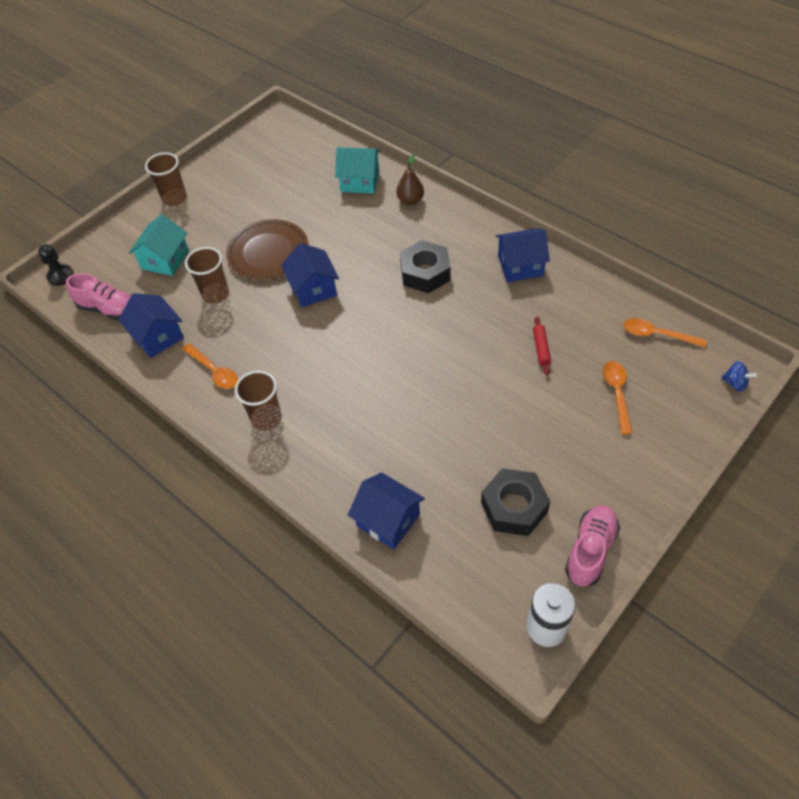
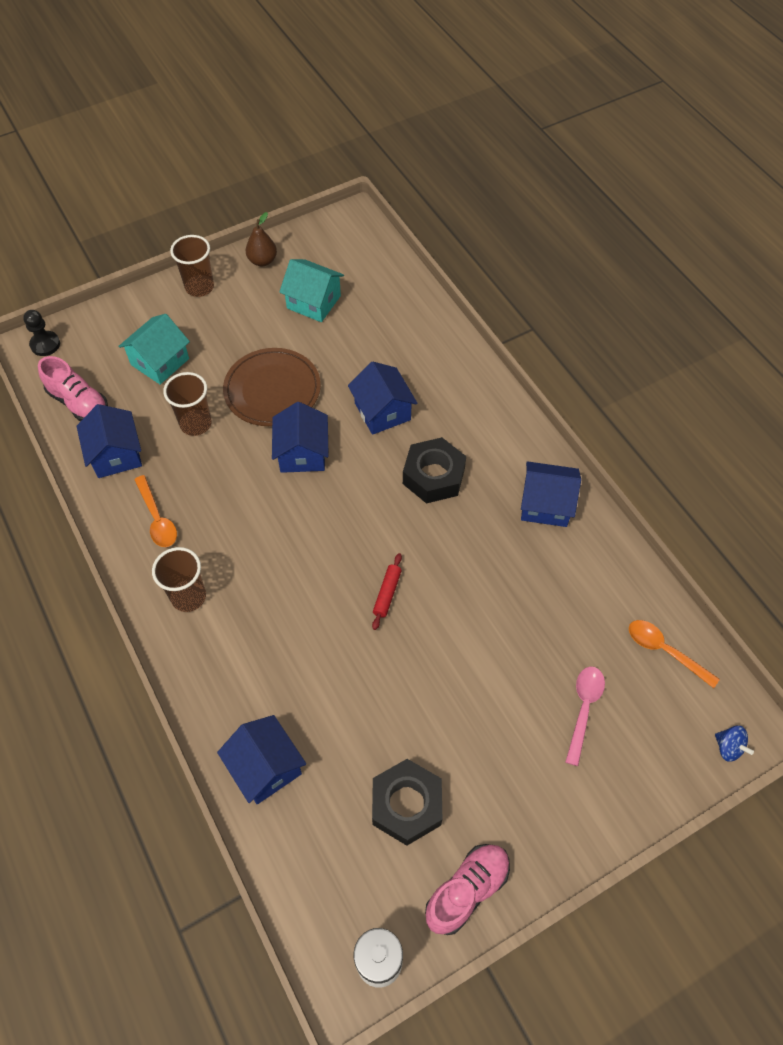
camera: 15 degrees right, 5 degrees up
(360, 181) = (410, 331): turquoise house -> turquoise house (313, 302)
(364, 241) = (382, 411): none -> blue house
(410, 200) = (456, 376): brown pear -> brown pear (262, 261)
(541, 348) = (522, 620): red rolling pin -> red rolling pin (387, 593)
(617, 393) = (583, 709): orange spoon -> pink spoon

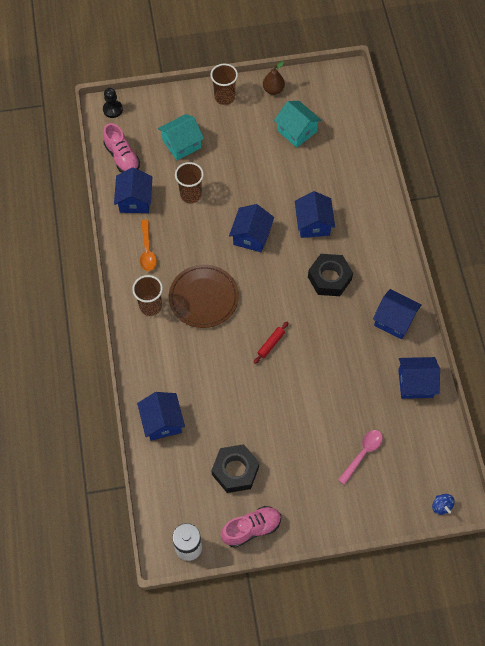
camera: 20 degrees right, 5 degrees up
(272, 390) = (247, 186): brown plate -> brown plate (203, 297)
(612, 581) = (415, 383): none -> blue house
(664, 651) = (429, 437): orange spoon -> none

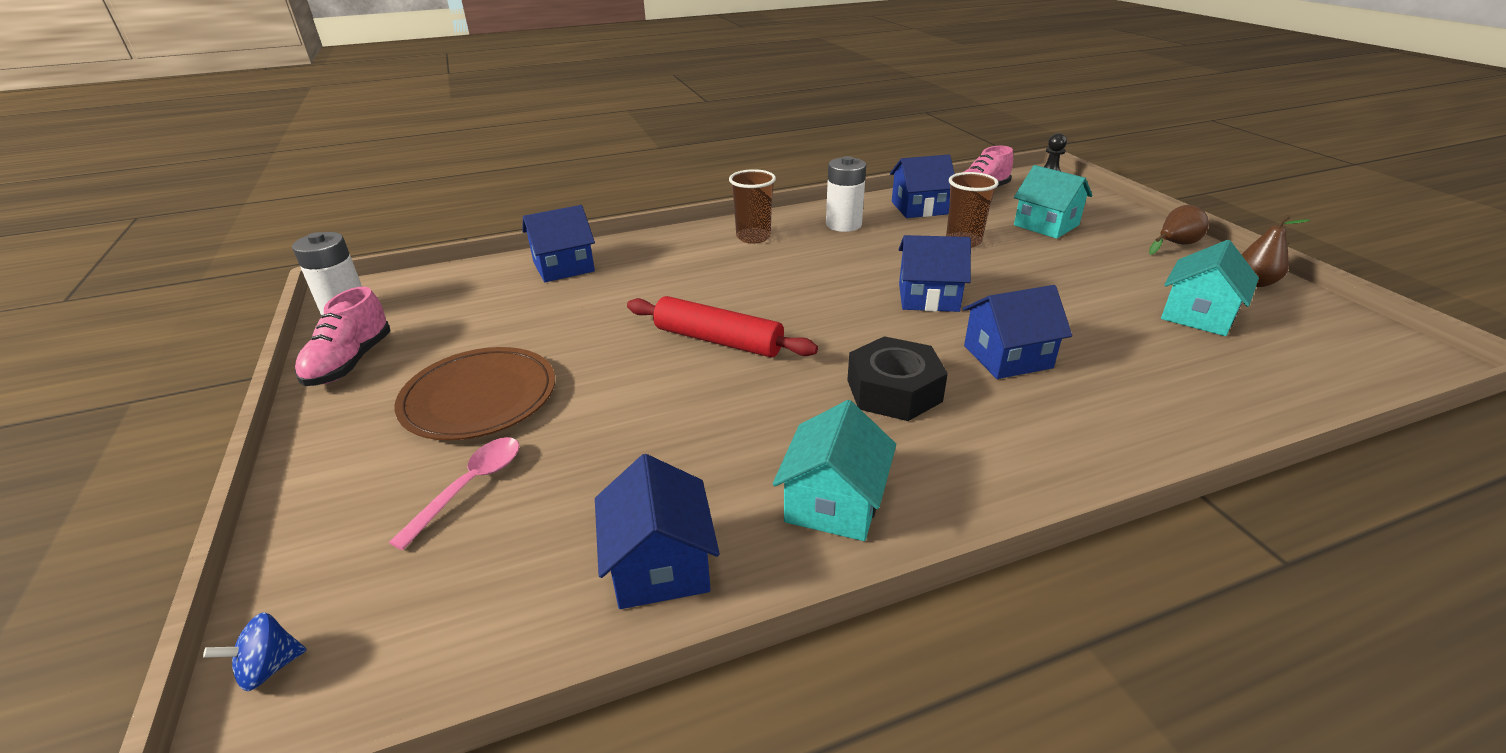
camera: 80 degrees right, 30 degrees down
(147, 250) = (843, 224): orange spoon -> white battery
(203, 297) = (785, 272): brown plate -> brown plate (479, 397)
(224, 97) = (1175, 244): brown cup -> brown pear
(235, 471) = (467, 334): black nut -> none
(251, 528) = (350, 362): pink shoe -> pink shoe turned 45 degrees clockwise
(271, 344) = (718, 340): red rolling pin -> red rolling pin, size x1.95
(362, 453) = (470, 486): pink spoon -> pink spoon turned 90 degrees counterclockwise
(394, 320) = (833, 503): blue house -> turquoise house

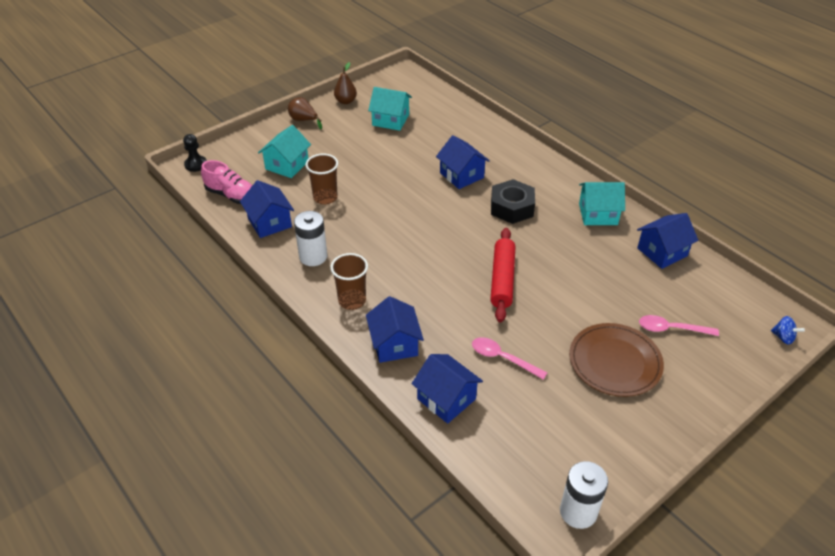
camera: 110 degrees left, 10 degrees up
(350, 362) = (628, 454): pink shoe -> none
(581, 310) = (502, 358): none -> pink spoon
(928, 297) = (411, 205): blue house -> blue house (394, 344)

